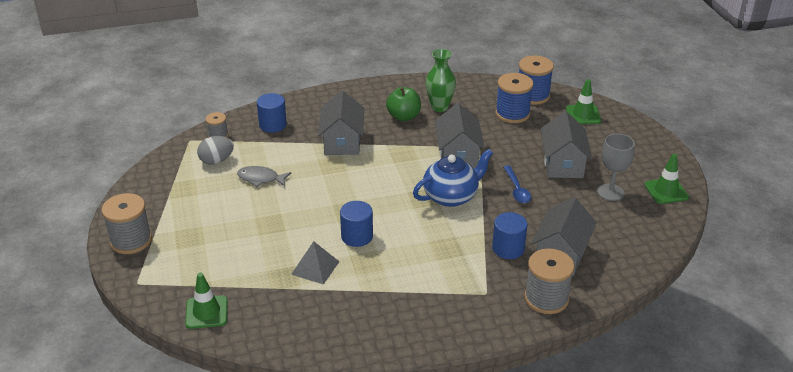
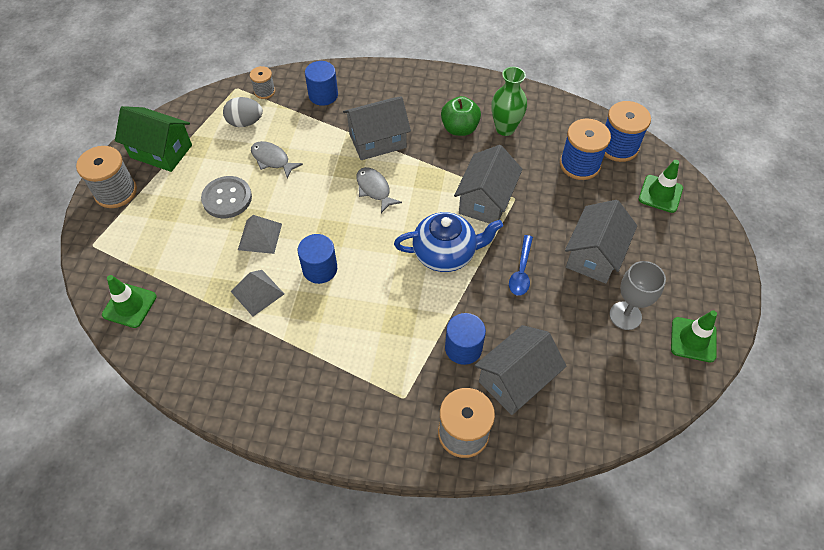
camera: 25 degrees right, 20 degrees up
(153, 201) = (161, 151): none -> green house
(240, 215) = (227, 198): none -> grey button
(289, 231) = (260, 236): none -> grey pyramid
(342, 142) = (377, 140): grey house -> grey house turned 45 degrees clockwise
(363, 173) = (374, 189): none -> grey fish

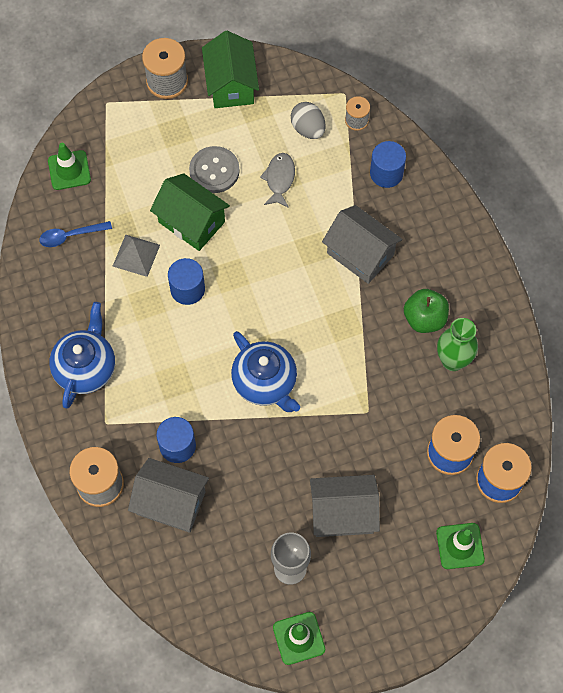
camera: 60 degrees right, 10 degrees up
(260, 236) = (191, 222): grey pyramid -> green house
(337, 388) = (86, 368): none -> blue teapot
(374, 189) = (300, 284): grey fish -> none
(485, 201) = (348, 387): grey house -> none
(521, 271) = (285, 456): blue spoon -> blue spoon (70, 236)

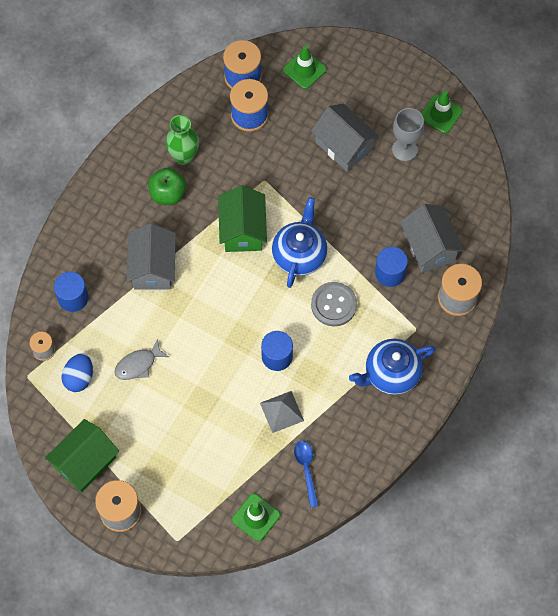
camera: 130 degrees left, 0 degrees up
(70, 236) = (306, 469): blue spoon -> blue spoon turned 135 degrees counterclockwise
(191, 222) = (223, 396): green house -> green house (243, 230)
(214, 171) = (169, 414): grey button -> grey button (333, 305)
(308, 129) = (79, 378): grey egg -> blue egg

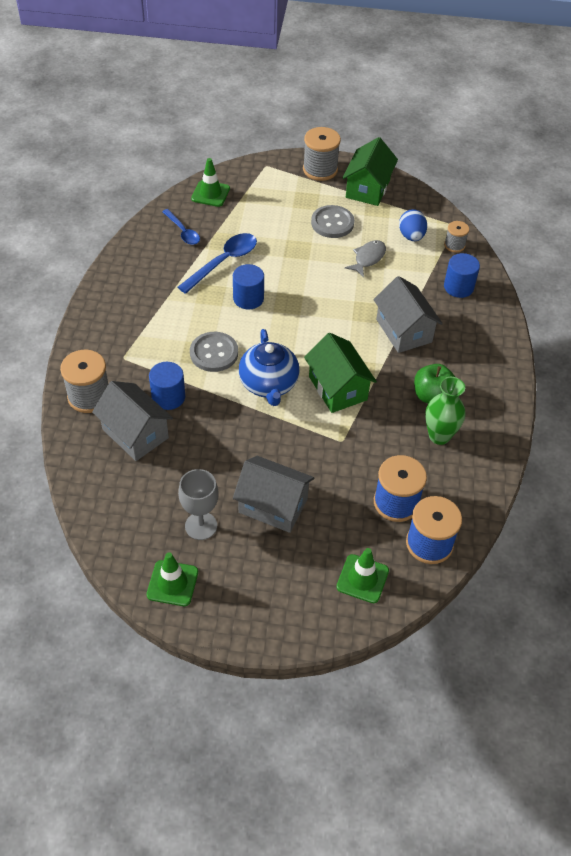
camera: 155 degrees right, 15 degrees down
(148, 425) = (332, 223): none -> grey button
(281, 412) = (223, 262): grey pyramid -> blue spoon
(391, 373) = (134, 316): blue teapot -> none

